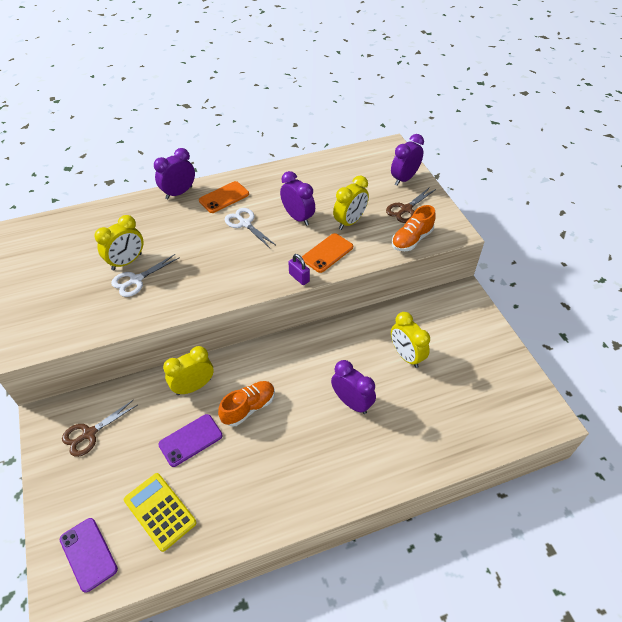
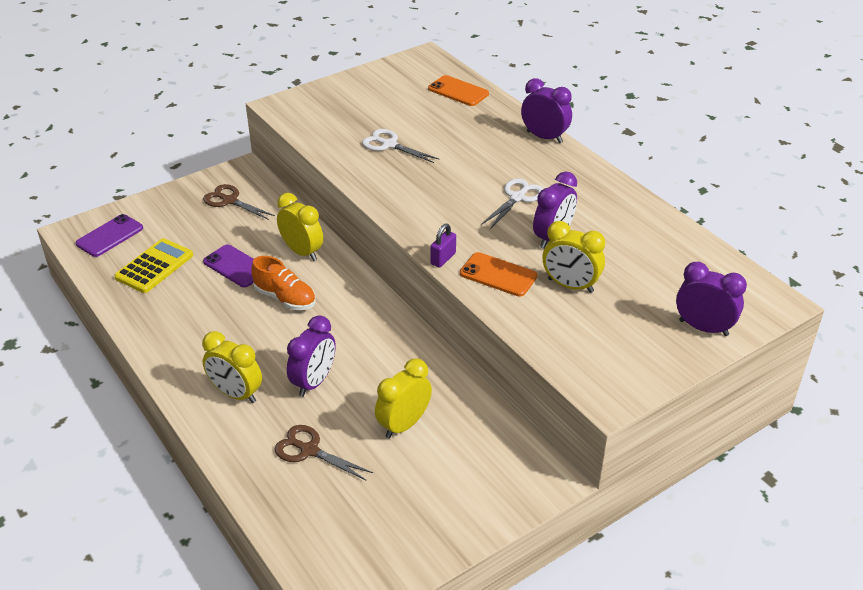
camera: 75 degrees right, 10 degrees down
(127, 262) = (413, 132): yellow clock -> yellow clock (236, 394)
(224, 197) = (556, 171): orange phone -> orange phone (458, 91)
(406, 209) = (630, 338): brown scissors -> brown scissors (309, 450)
(411, 239) = (566, 352): orange shoe -> none

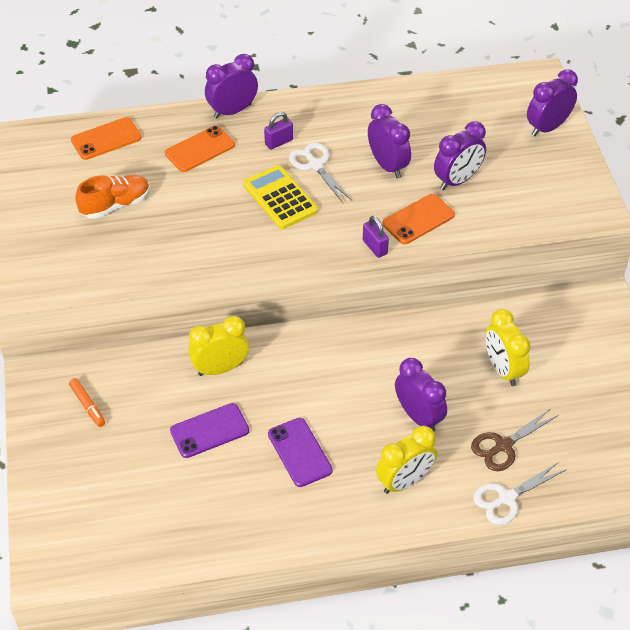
camera: 65 degrees left, 10 degrees up
(110, 236) = (79, 535): purple phone -> purple phone (300, 452)
(154, 266) = (164, 504): yellow calculator -> yellow calculator (280, 198)
(230, 200) = (87, 405): brown scissors -> orange marker
(285, 298) = (286, 403): orange shoe -> orange shoe (115, 205)
(389, 145) = (166, 223): white scissors -> white scissors (506, 498)
(484, 135) = (200, 149): none -> orange phone
(528, 171) = (279, 142): none -> purple padlock
(570, 285) = (457, 180): yellow clock -> purple clock

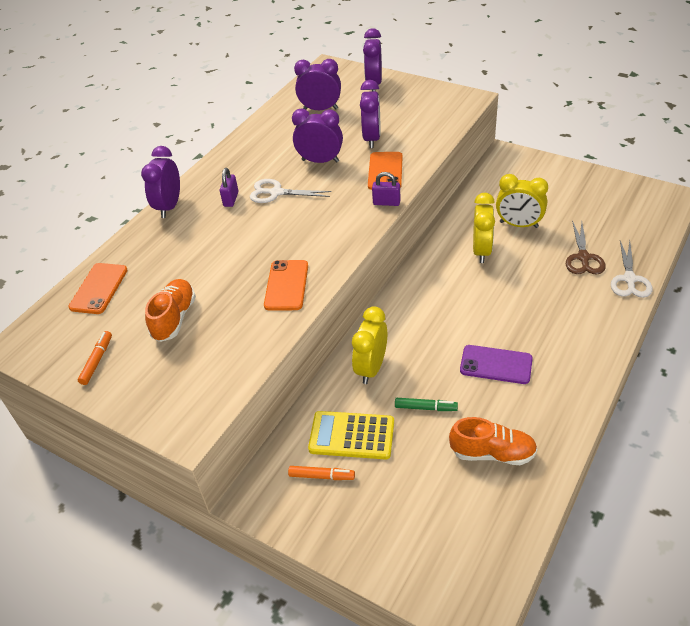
camera: 45 degrees left, 5 degrees down
(38, 192) = (97, 361): none -> orange marker
(200, 149) = (182, 242): orange phone -> orange phone (286, 285)
(200, 503) = (492, 453): none -> orange shoe
(209, 431) = (425, 408): purple phone -> green marker
(280, 198) = (284, 225): yellow calculator -> yellow calculator (351, 436)
(404, 481) = (572, 322): yellow clock -> yellow clock (481, 251)
(418, 416) = (521, 284): purple clock -> purple clock (320, 109)

